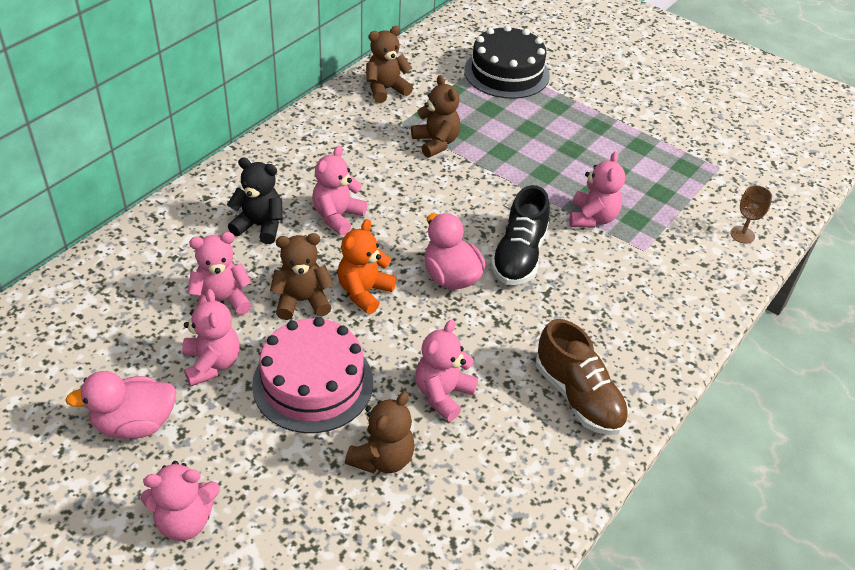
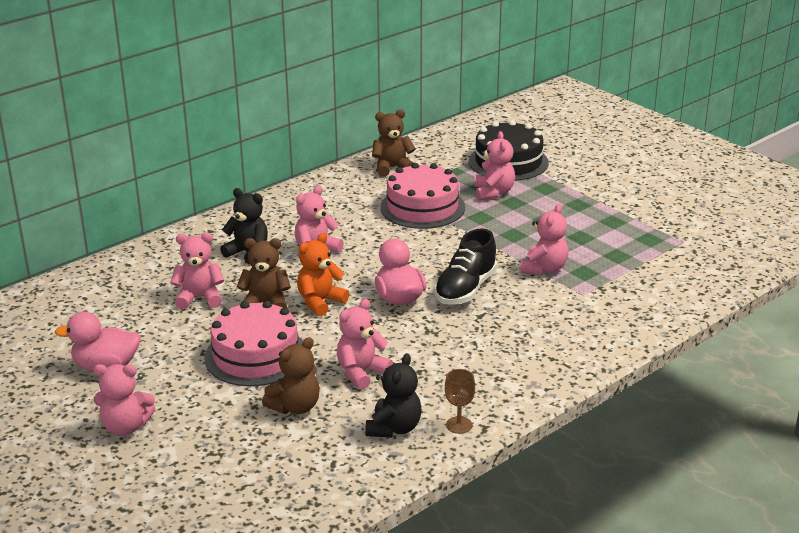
camera: 15 degrees right, 15 degrees down
(212, 364) = (178, 336): pink teddy bear -> pink teddy bear (493, 193)
(436, 143) = (422, 207): brown teddy bear -> pink cake
(506, 476) = (394, 428): none -> black teddy bear
(578, 396) = (478, 385): brown shoe -> none
(742, 235) = (682, 290): brown goblet -> brown goblet (459, 425)

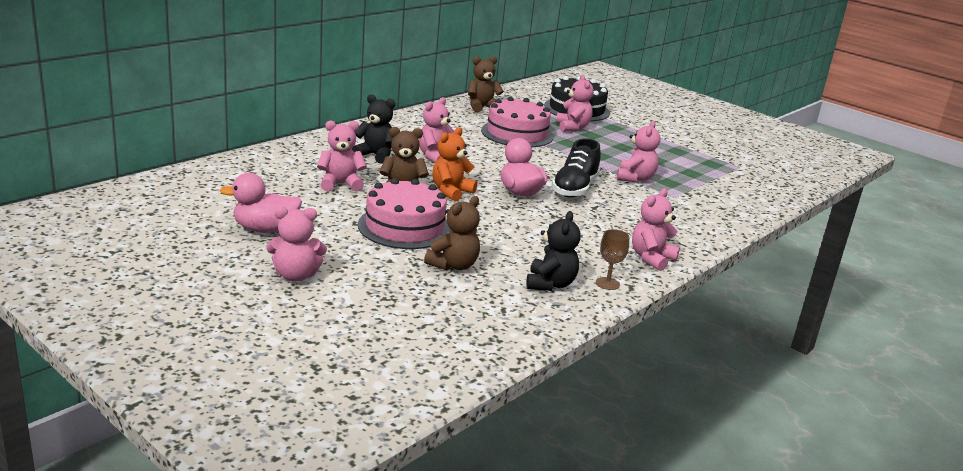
camera: 10 degrees left, 5 degrees down
(361, 372) = (505, 242): pink teddy bear -> pink teddy bear (651, 258)

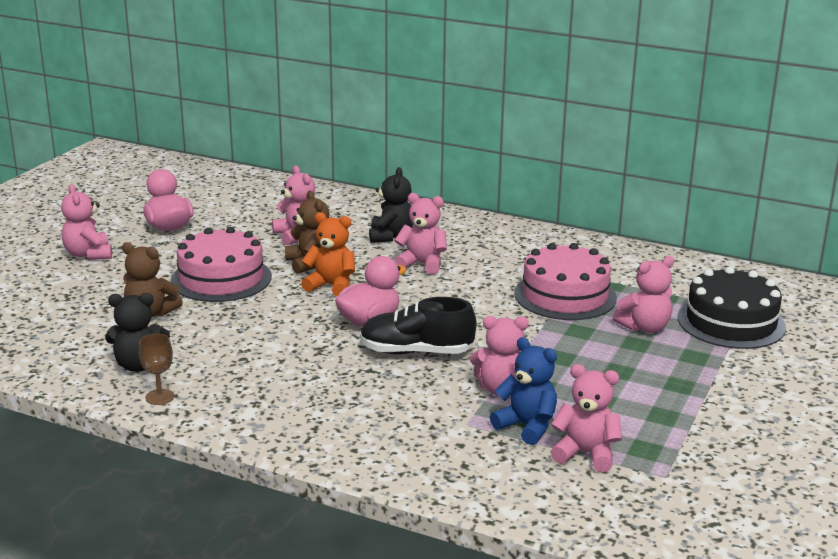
camera: 75 degrees right, 0 degrees up
(482, 107) = (633, 263): brown teddy bear -> none
(651, 258) = (245, 419): pink teddy bear -> pink teddy bear (586, 454)
(681, 183) = (527, 426): none -> blue teddy bear

